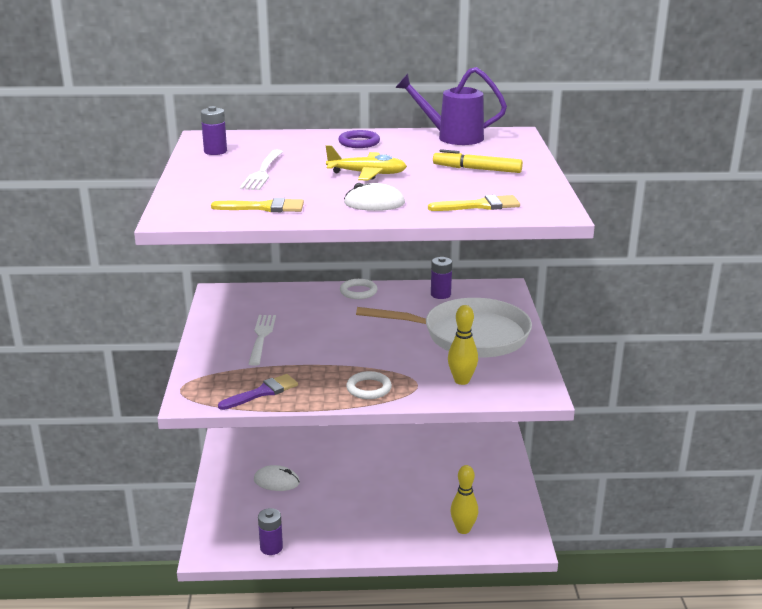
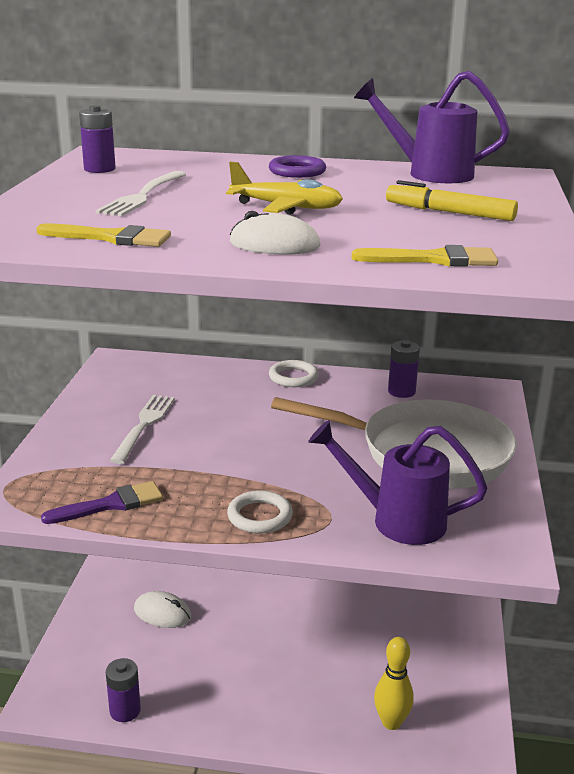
camera: 10 degrees right, 0 degrees up
(461, 380) = (397, 520): yellow bowling pin -> purple watering can

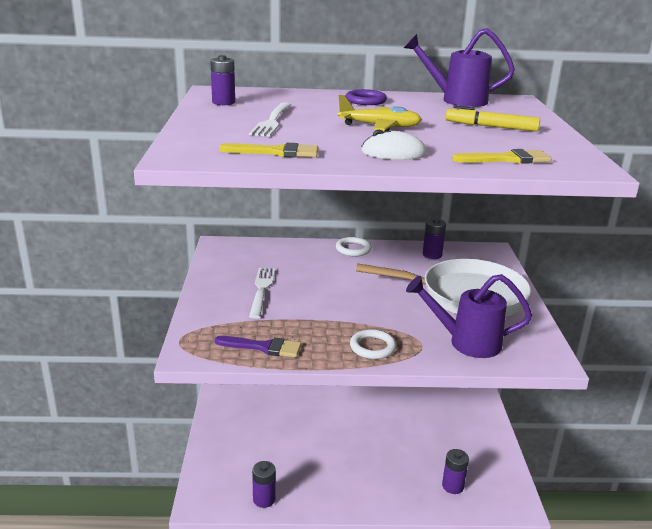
camera: 10 degrees left, 0 degrees up
(111, 504) = (264, 347): purple brush -> purple brush turned 45 degrees clockwise
(162, 613) = (269, 428): white mouse -> none
(391, 722) = (452, 486): yellow bowling pin -> purple battery

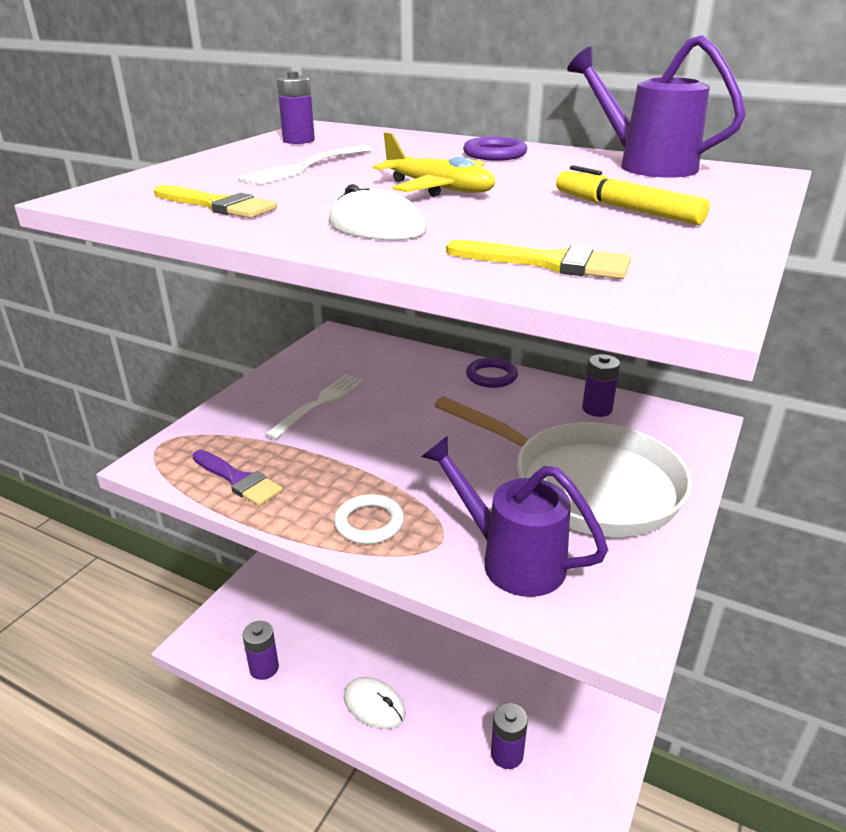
camera: 30 degrees right, 5 degrees up
(353, 249) = (491, 376): white ring -> purple ring
(356, 492) = (374, 705): none -> white mouse

